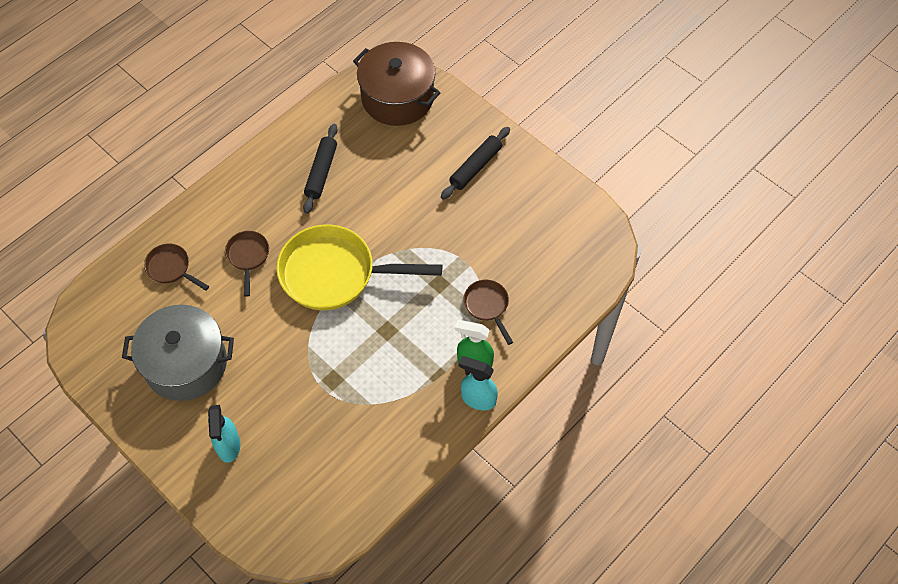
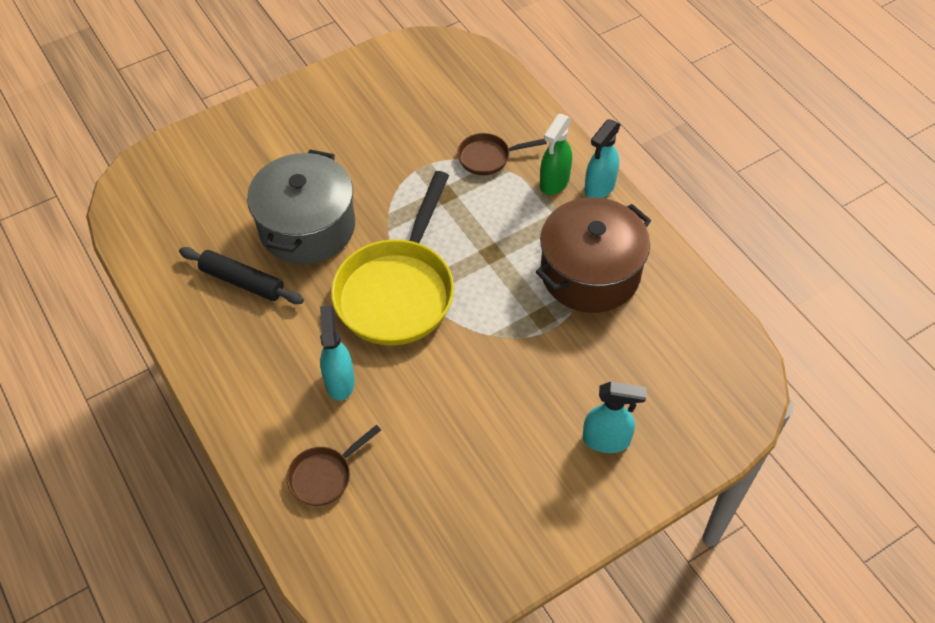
camera: 75 degrees left, 5 degrees down
(186, 364) = (478, 475): grey pot -> grey pot (307, 227)
(248, 257) = (339, 381): brown pan -> turquoise spray bottle
(397, 98) = (165, 185): brown pot -> brown pot (590, 273)
(475, 167) = (301, 132): black rolling pin -> none

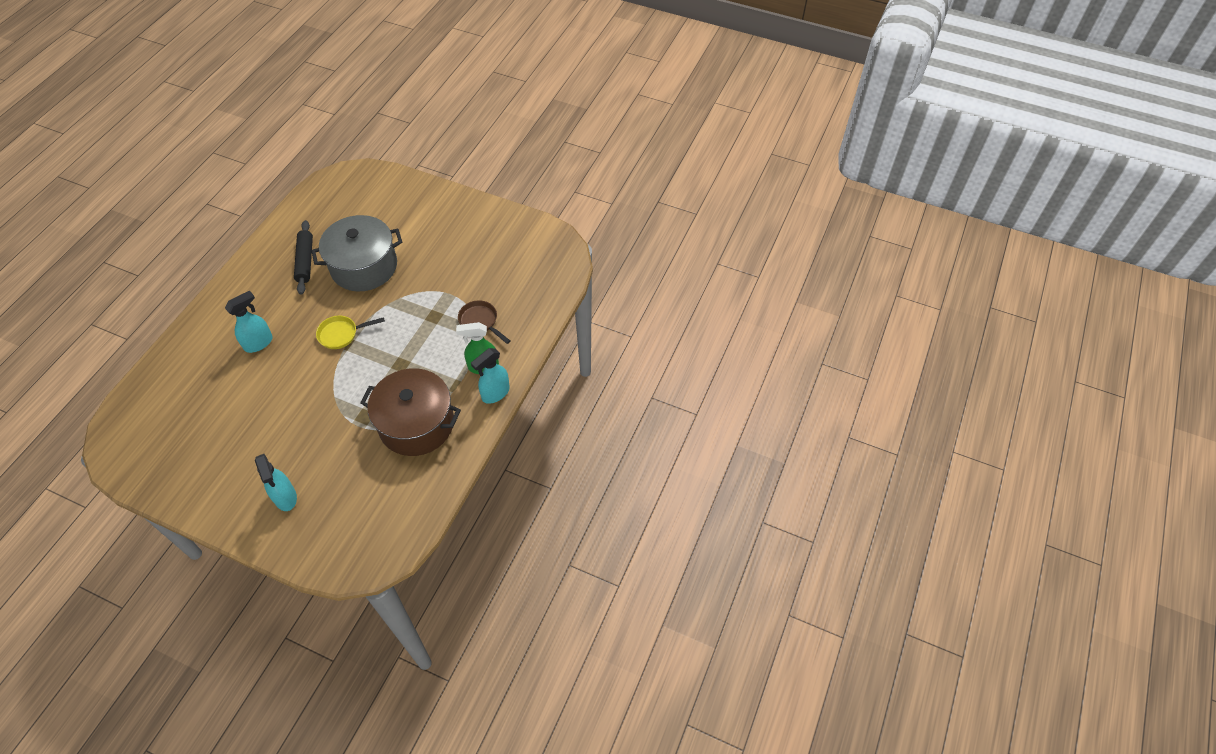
camera: 55 degrees right, 0 degrees up
(324, 476) = (190, 371): brown pan -> none
(398, 291) = (341, 334): yellow pan -> yellow pan, size x0.47
(599, 188) = (495, 393): turquoise spray bottle -> turquoise spray bottle turned 45 degrees counterclockwise

